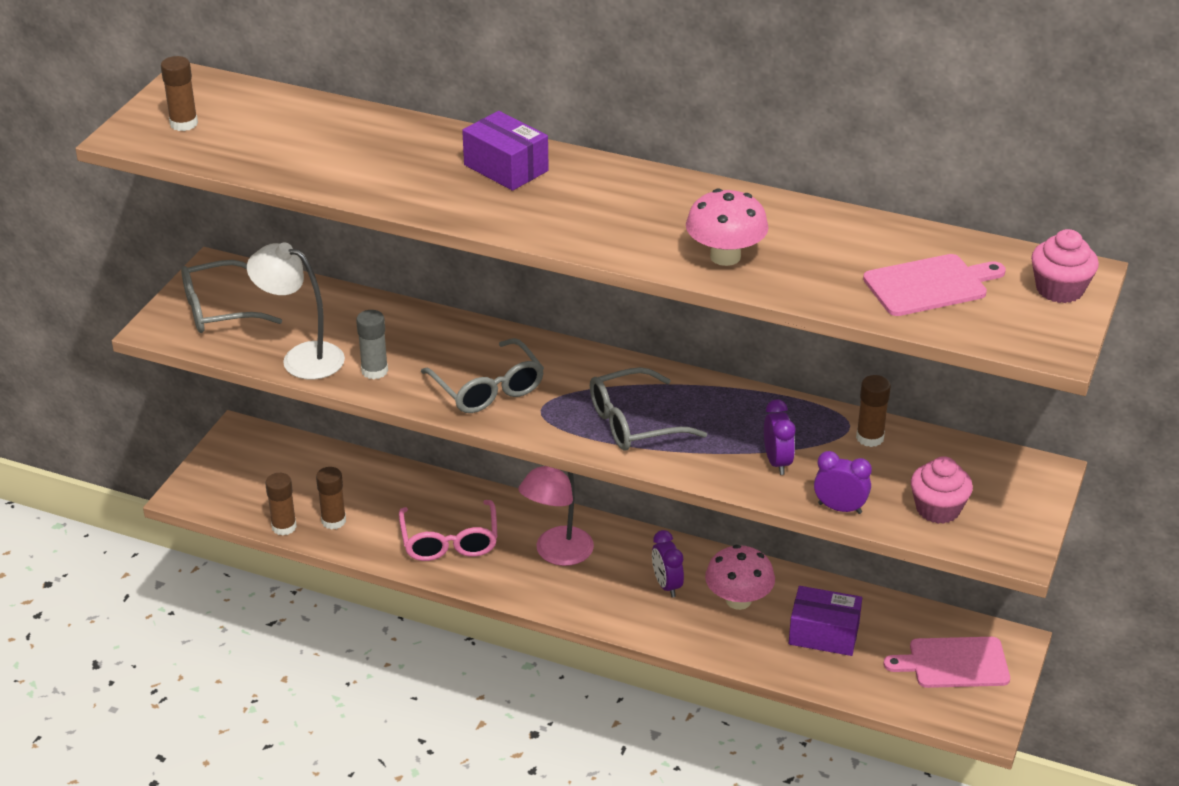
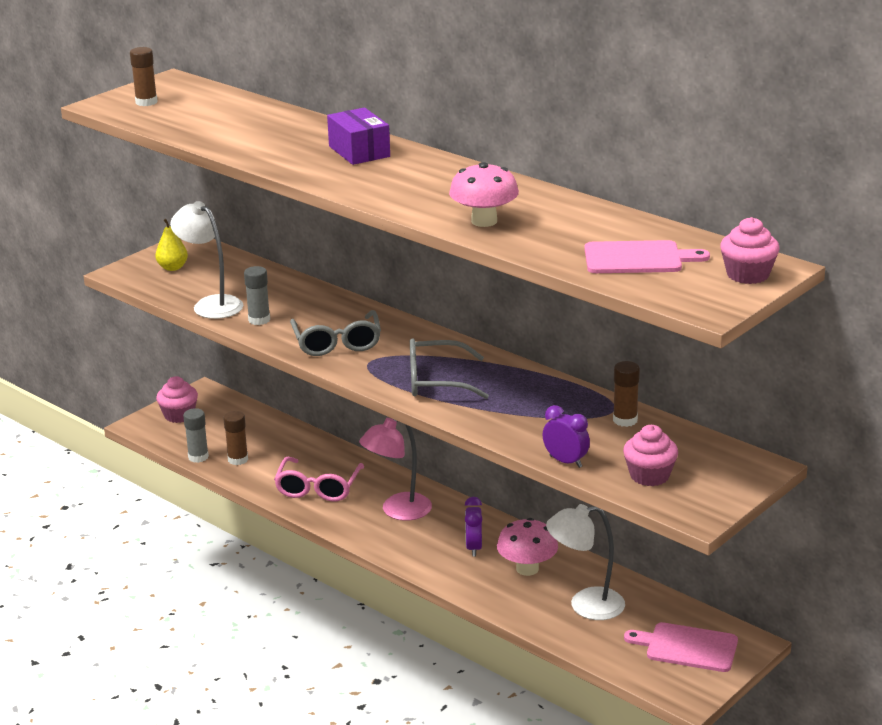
camera: 20 degrees right, 10 degrees down
(219, 310) = (172, 268): grey glasses -> yellow pear
(227, 472) = (179, 415): none -> pink cupcake
(284, 527) = (198, 457): brown glue stick -> grey glue stick
(777, 462) = (535, 424): purple clock -> none
(824, 634) = (585, 605): purple box -> white lamp

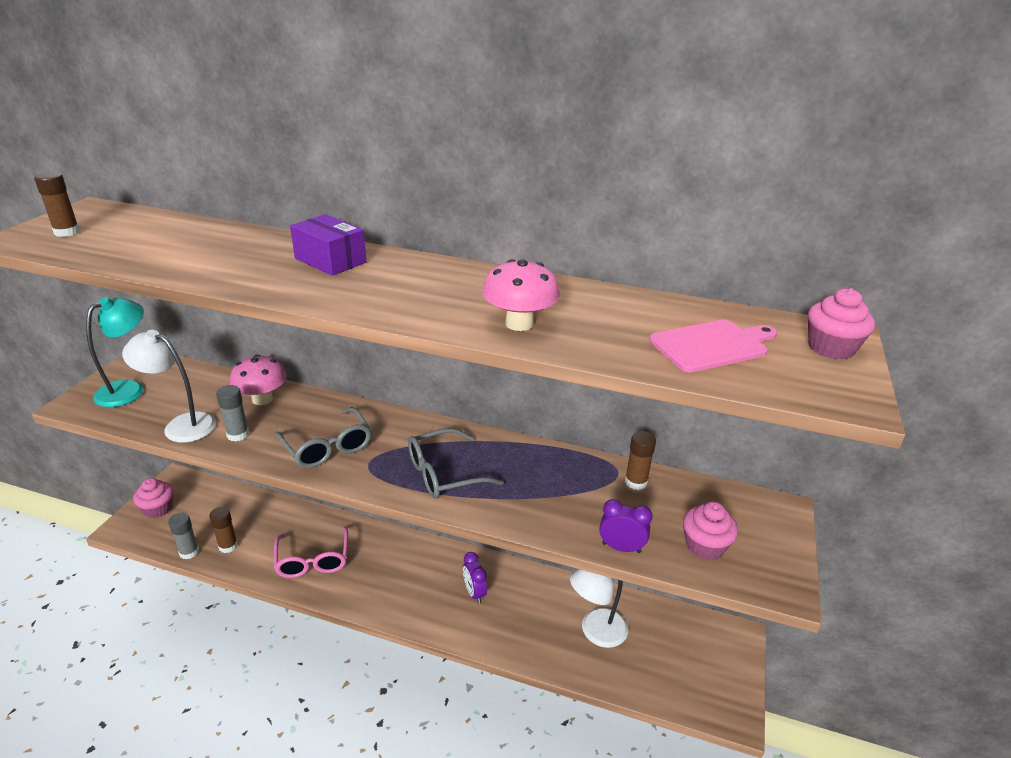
camera: 25 degrees left, 5 degrees up
(172, 268) = (129, 389): yellow pear -> turquoise lamp
(398, 511) = (393, 568): pink lamp -> none
(527, 569) = (529, 604): pink mushroom -> pink mushroom (262, 399)
(687, 647) = (699, 655): pink cutting board -> none

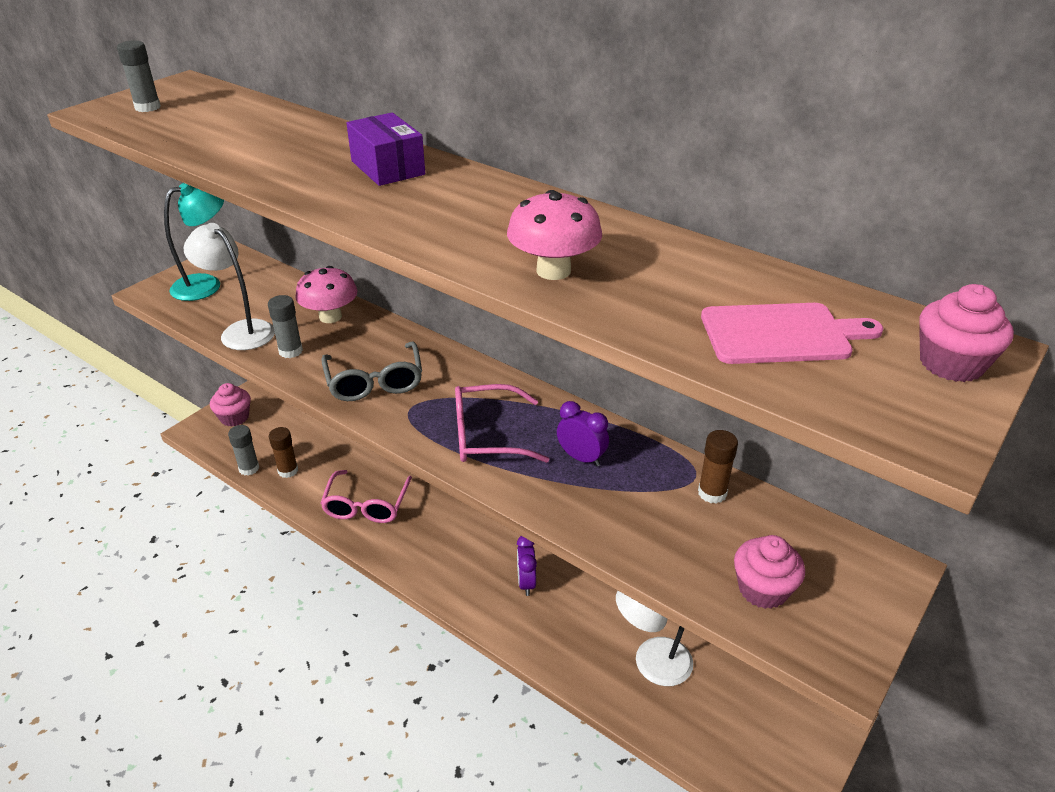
camera: 20 degrees right, 5 degrees up
(67, 232) = (147, 107): brown glue stick -> grey glue stick
(444, 473) = (487, 436): grey glasses -> pink glasses
(621, 548) = (655, 566): purple clock -> purple clock (581, 458)

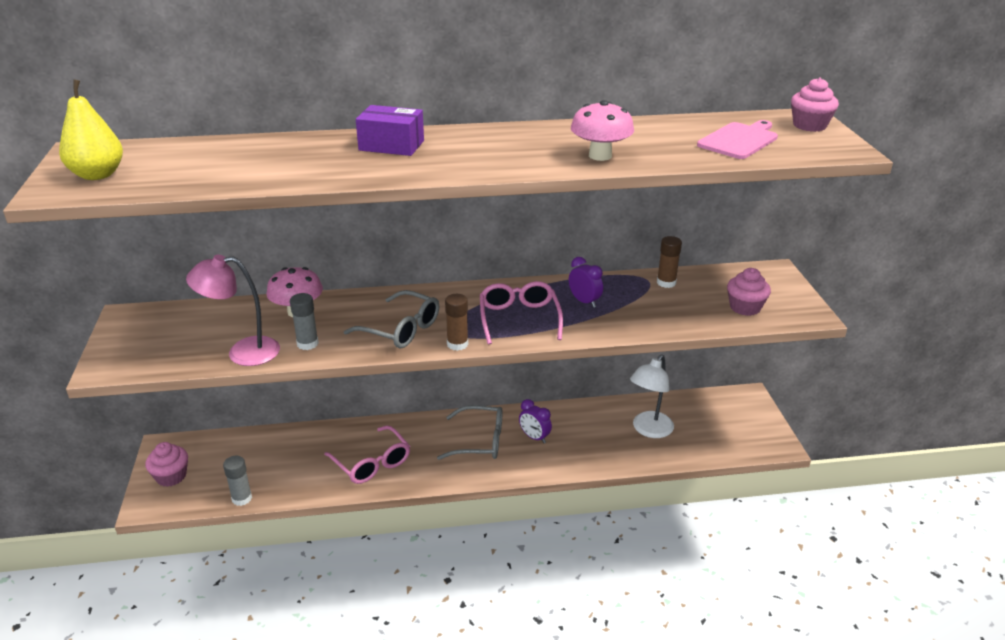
camera: 45 degrees left, 5 degrees down
(147, 107) = (98, 175): grey glue stick -> yellow pear
(206, 285) = (149, 341): turquoise lamp -> none
(241, 331) = (243, 352): white lamp -> pink lamp
(288, 471) = (277, 480): brown glue stick -> brown glue stick (457, 344)
(474, 549) = (479, 441): none -> grey glasses
(487, 436) = (519, 319): pink glasses -> pink glasses turned 135 degrees clockwise
(581, 458) = (584, 302): purple clock -> purple clock turned 60 degrees clockwise

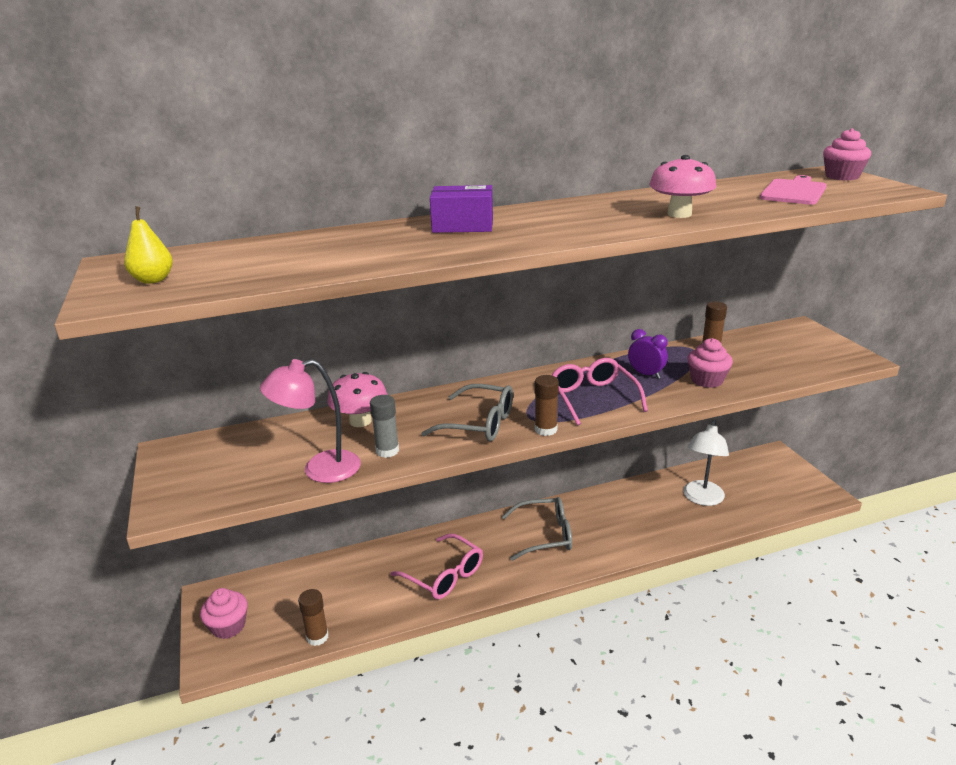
camera: 10 degrees left, 5 degrees down
(98, 175) = (153, 280): yellow pear -> yellow pear, size x0.66
(242, 498) = (317, 637): grey glue stick -> brown glue stick
(534, 437) = (597, 523): purple clock -> none
(745, 307) = (797, 360): pink cupcake -> pink cupcake (707, 380)

